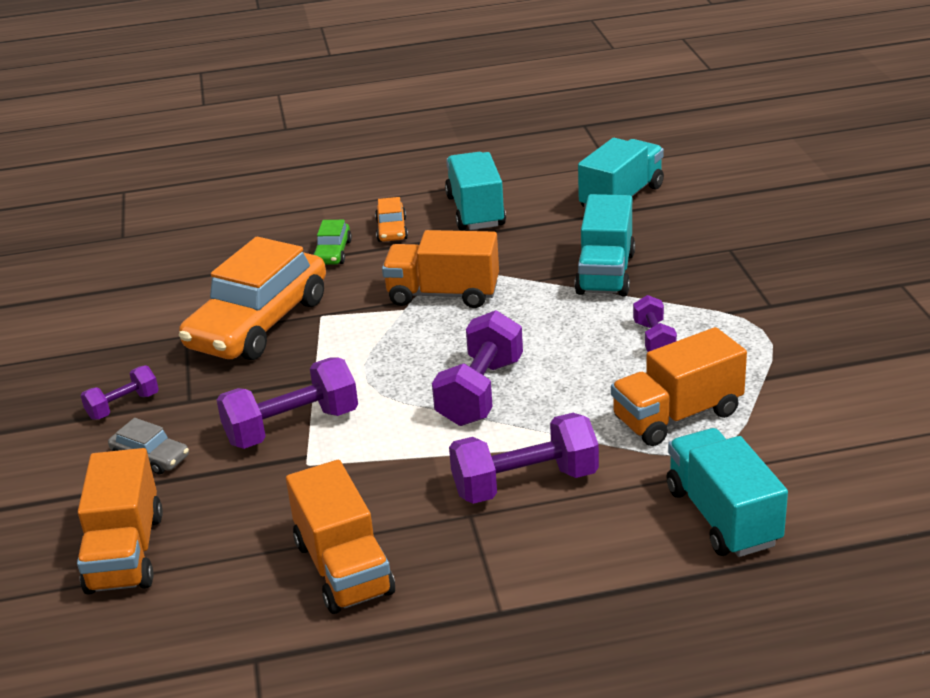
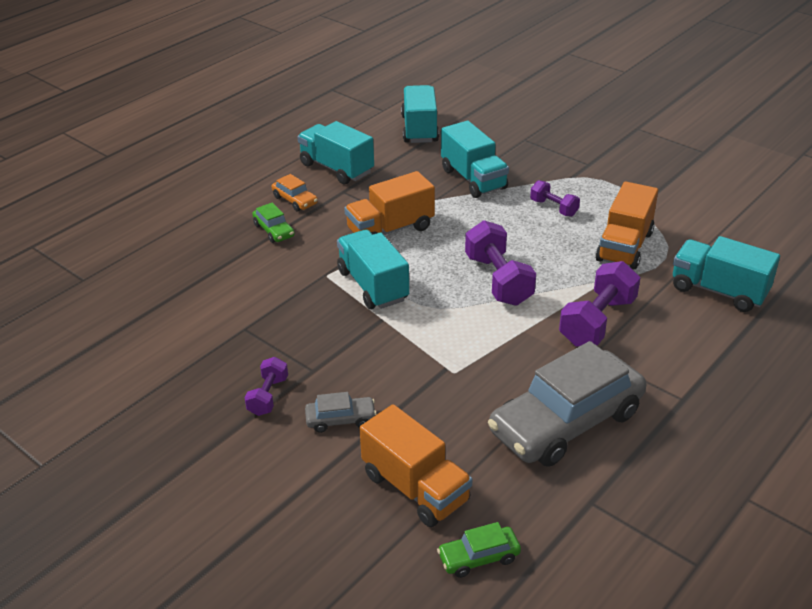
camera: 40 degrees left, 5 degrees up
(89, 646) = (478, 557): none -> green car
(258, 323) = (288, 298): orange car -> none
(292, 427) = (410, 354): purple dumbbell -> none
(343, 568) = (566, 422): orange truck -> grey car
(349, 344) = (373, 285): none -> turquoise truck

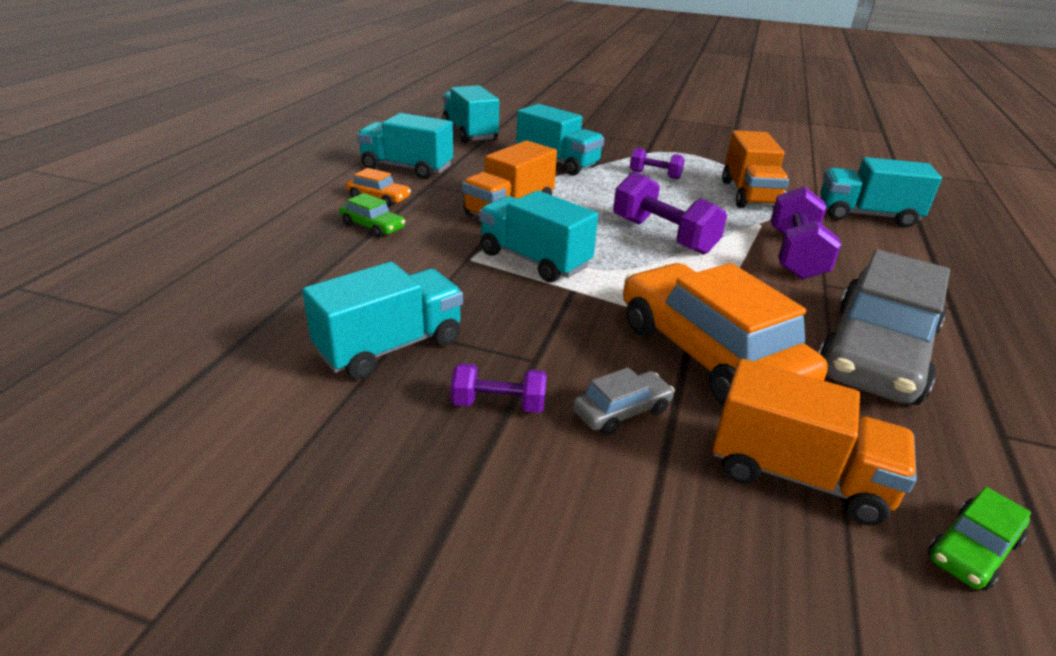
camera: 25 degrees left, 5 degrees down
(227, 339) = (390, 347): none -> turquoise truck
(268, 396) = (498, 404): purple dumbbell -> purple dumbbell turned 75 degrees counterclockwise
(436, 394) = (709, 354): none -> orange car

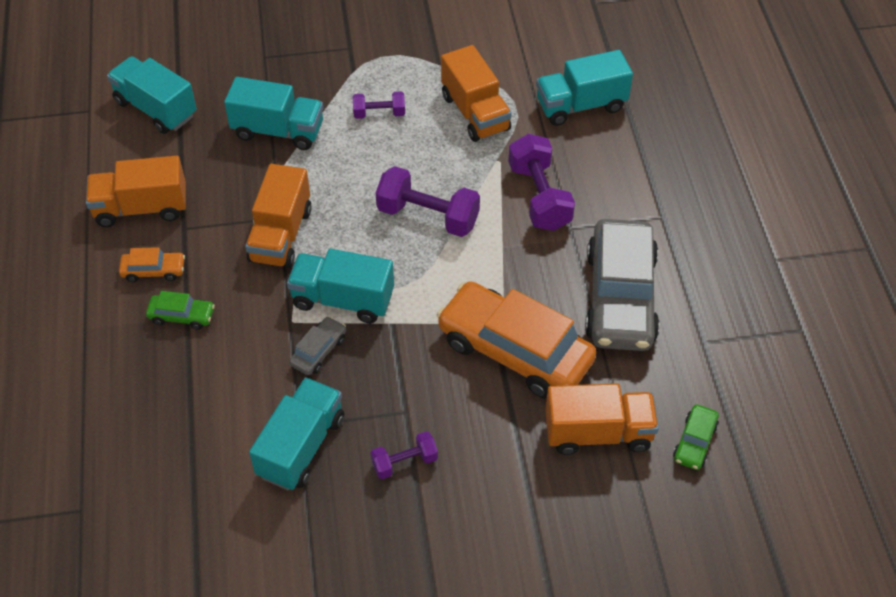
camera: 25 degrees left, 20 degrees up
(407, 168) = (141, 208): turquoise truck -> orange truck
(622, 411) = (481, 431): grey car -> grey car (319, 351)

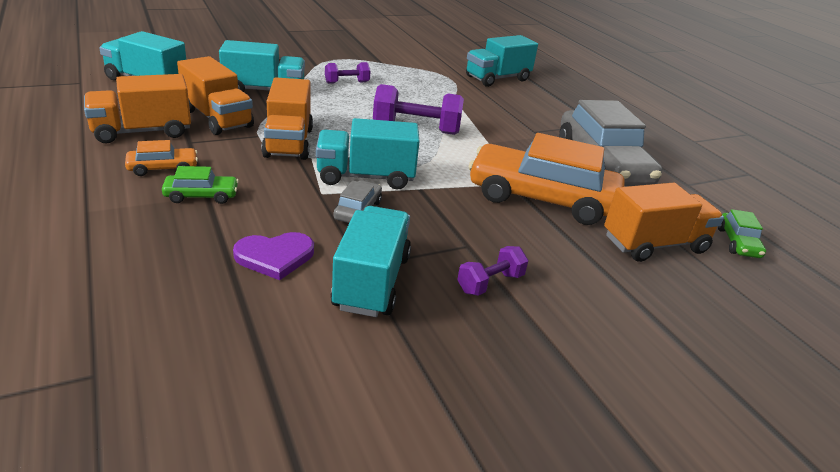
camera: 20 degrees left, 20 degrees down
(228, 405) = (275, 256): none -> purple heart
(475, 113) = (422, 82): orange truck -> orange truck (217, 119)
(539, 197) = (499, 117): purple dumbbell -> none

